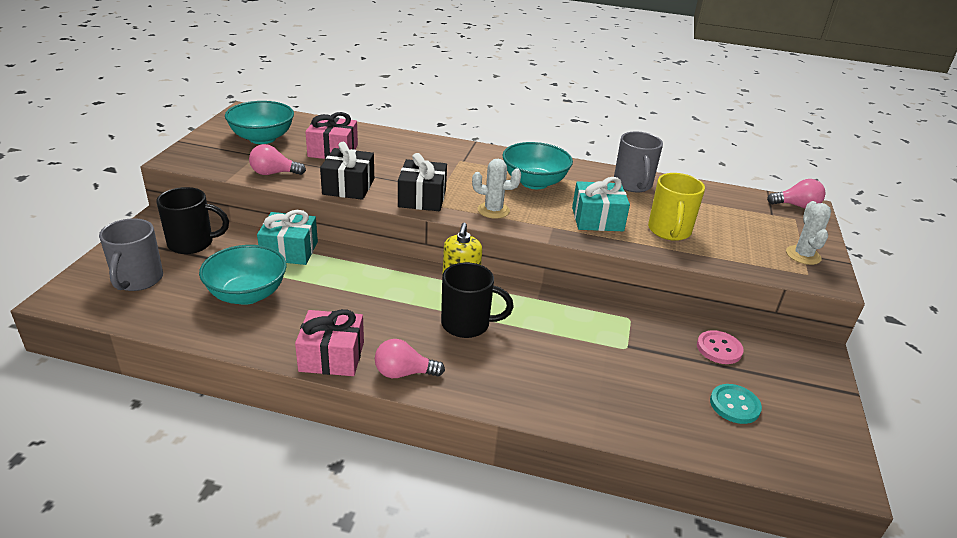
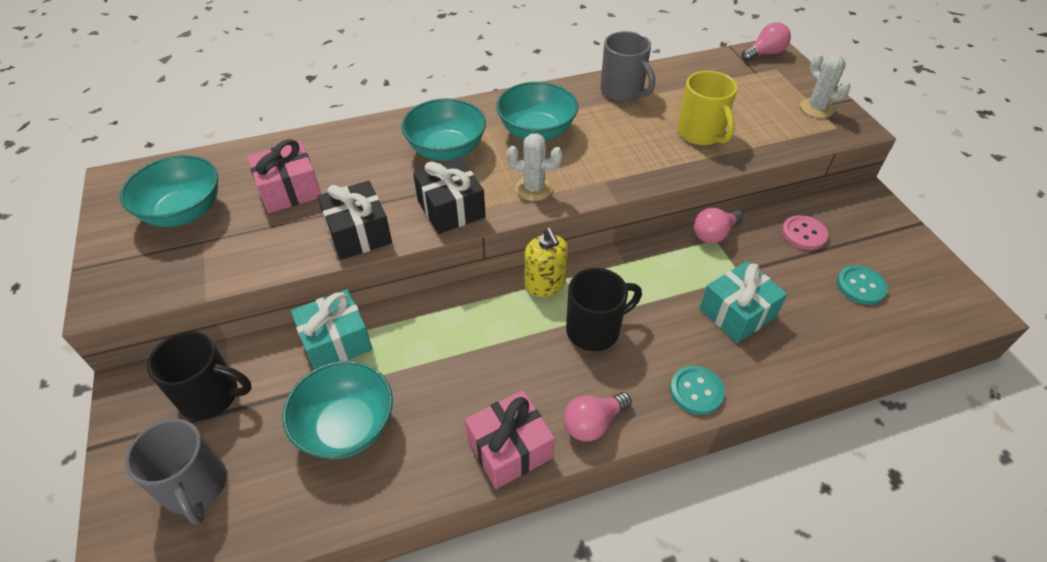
camera: 30 degrees left, 15 degrees up
(192, 243) = (211, 396): black mug -> black mug turned 45 degrees clockwise
(274, 173) = (253, 258): pink light bulb -> pink light bulb (714, 234)
(457, 168) = (446, 150): none -> turquoise bowl
(493, 210) = (534, 188): white cactus -> white cactus turned 45 degrees clockwise
(504, 396) = (696, 391): none -> turquoise button
(597, 219) = (633, 151): turquoise gift -> turquoise gift (737, 313)

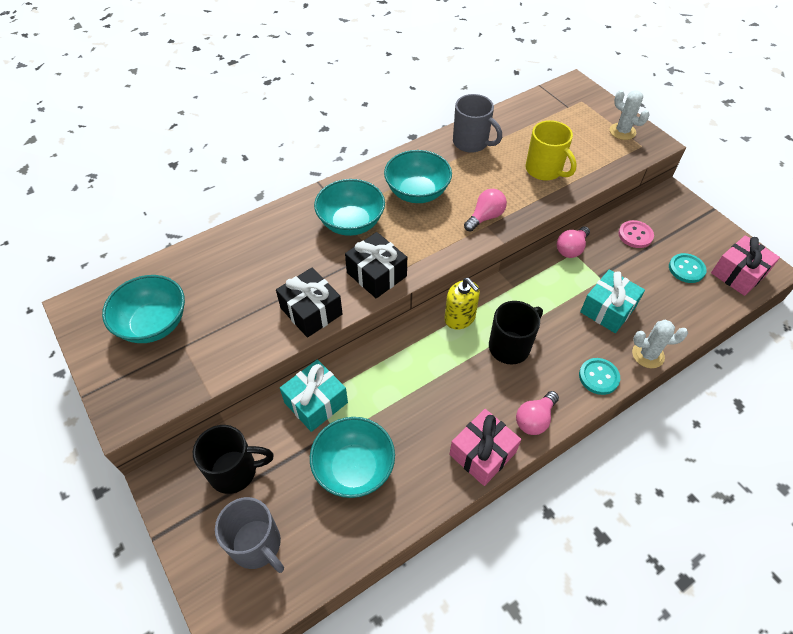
camera: 15 degrees left, 5 degrees up
(289, 190) = (236, 285): pink gift -> pink gift (738, 274)
(534, 188) = (434, 243): white cactus -> white cactus (648, 355)
(765, 53) = (569, 88): pink light bulb -> pink light bulb (485, 217)

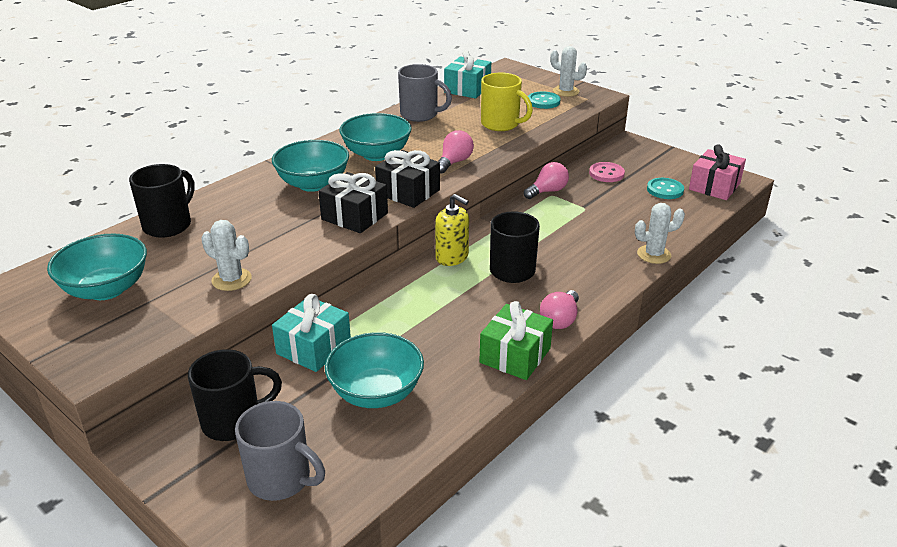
camera: 15 degrees left, 20 degrees down
(218, 253) = (168, 225): none -> black mug
(254, 335) = (231, 279): none -> white cactus
(311, 311) = (291, 253): black gift -> black gift (408, 192)
(482, 453) = (515, 355): pink gift -> green gift
(571, 249) = (547, 191): pink light bulb -> pink light bulb turned 150 degrees counterclockwise
(598, 377) = (612, 278): turquoise button -> turquoise button (543, 101)
(608, 309) = (601, 228): turquoise gift -> turquoise gift (467, 89)

